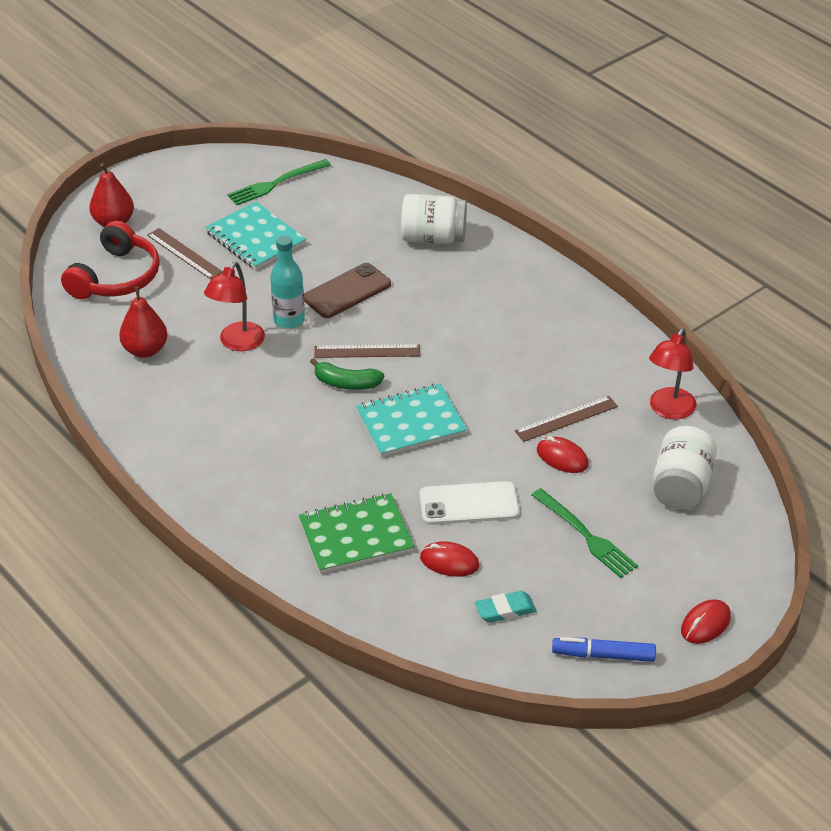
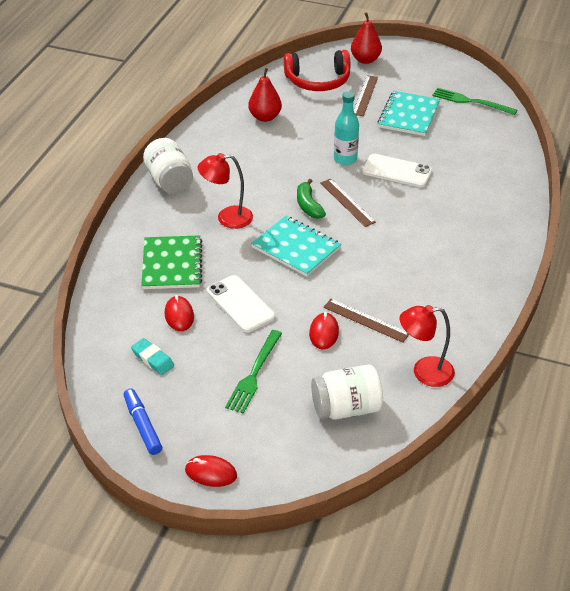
camera: 60 degrees right, 0 degrees up
(237, 343) = (304, 148): red lamp -> red lamp (227, 218)
(347, 291) = (397, 171): brown phone -> white phone
(356, 535) = (172, 264): green notebook -> green notebook turned 45 degrees clockwise
(433, 238) = (491, 186): white jar -> white jar (169, 181)

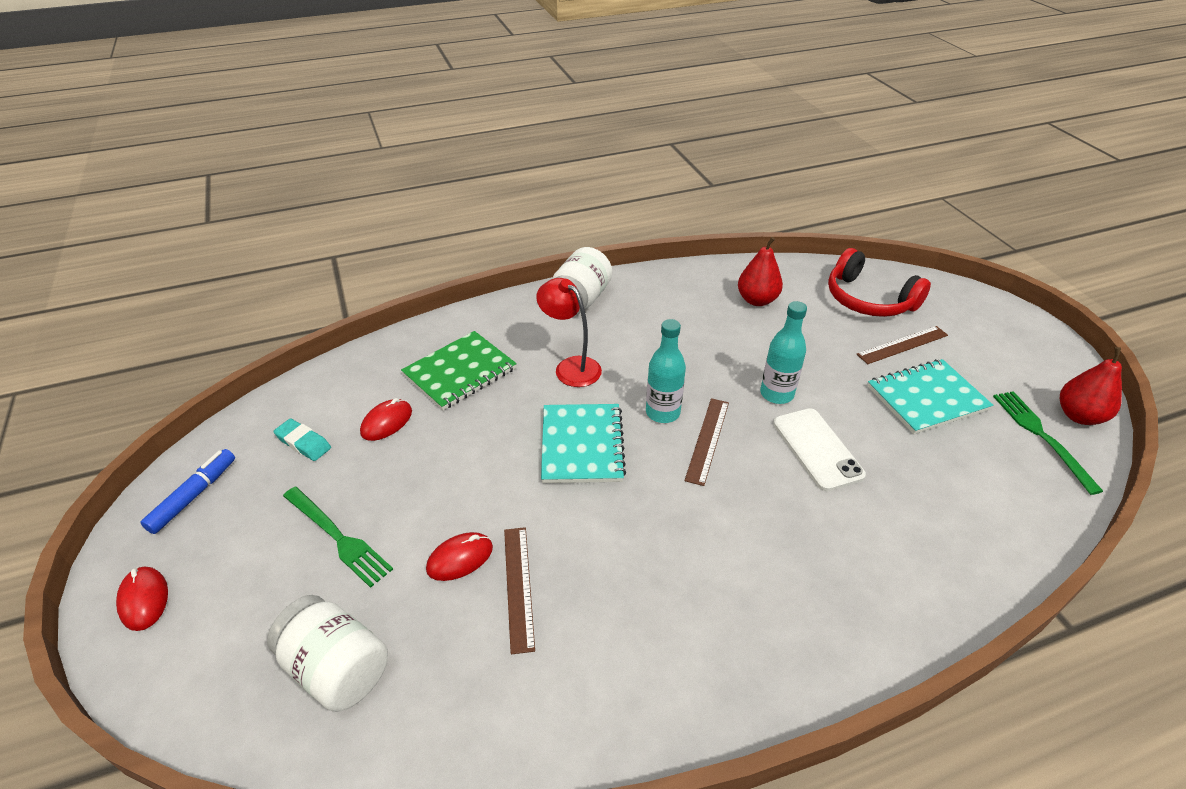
camera: 50 degrees right, 0 degrees up
(153, 359) = (303, 443): turquoise eraser -> turquoise eraser turned 60 degrees counterclockwise
(240, 304) = (445, 456): white phone -> none
(254, 374) = (338, 537): green fork -> green fork turned 120 degrees counterclockwise
(308, 205) = (662, 412): green banana -> turquoise bottle
(365, 60) = (959, 310): red pear -> red pear (1079, 416)
(424, 372) = (472, 719): red lamp -> none

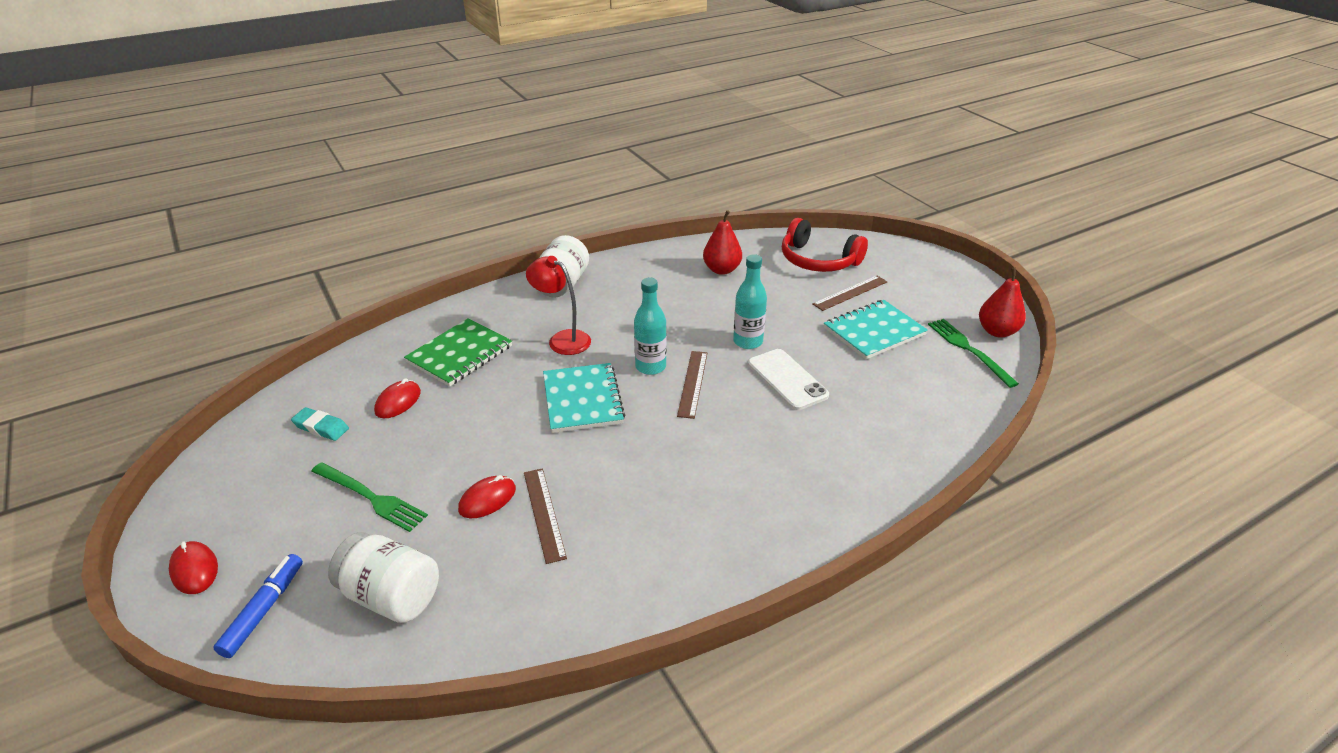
camera: 10 degrees left, 5 degrees down
(193, 496) = (222, 482): blue marker -> blue marker (263, 610)

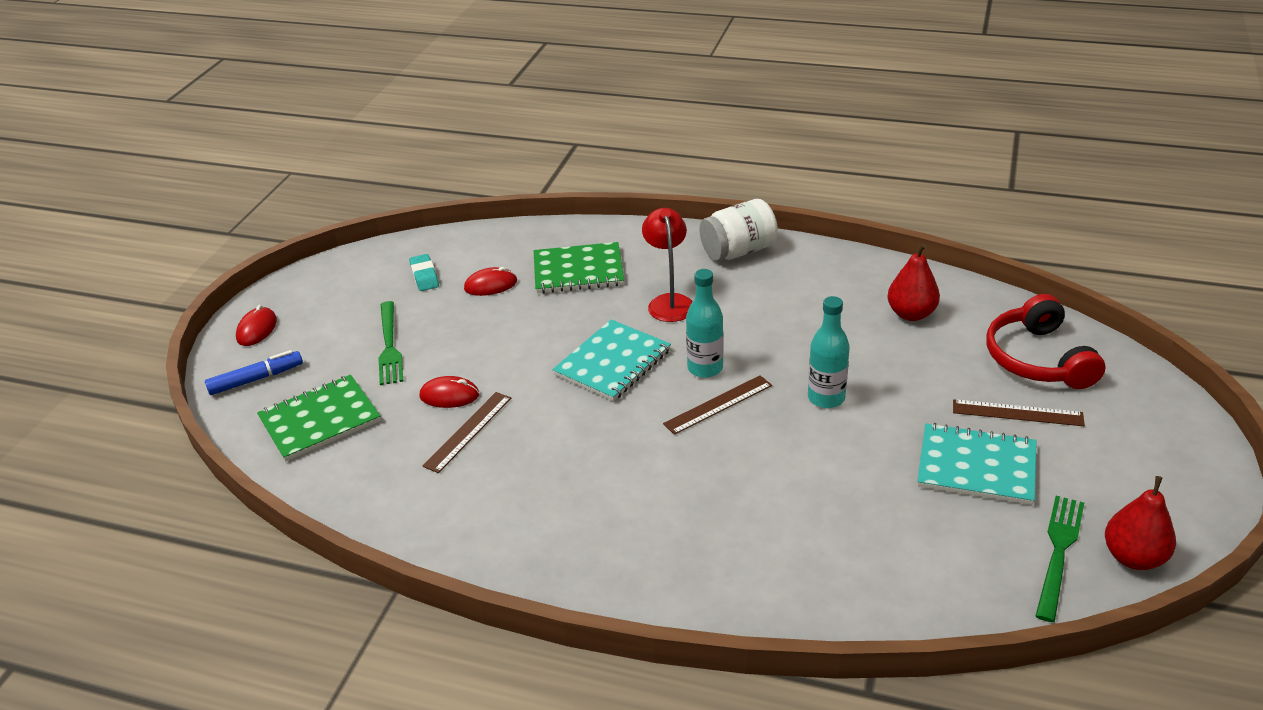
camera: 50 degrees right, 0 degrees up
(391, 596) = (320, 420): white jar -> green notebook
(787, 379) = (807, 455): white phone -> none

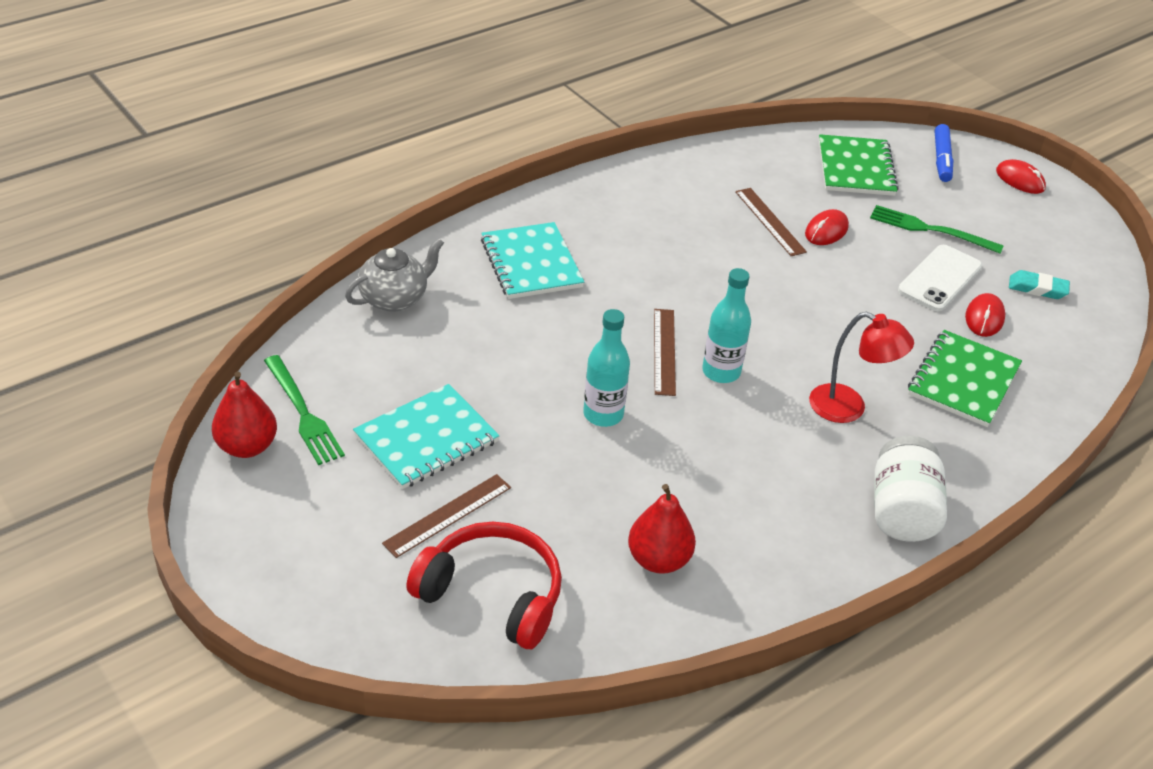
camera: 120 degrees right, 5 degrees up
(460, 319) = (939, 278): none -> white phone
(613, 363) = (784, 327): turquoise notebook -> turquoise notebook (531, 263)
(864, 598) = (394, 298): none -> grey teapot

